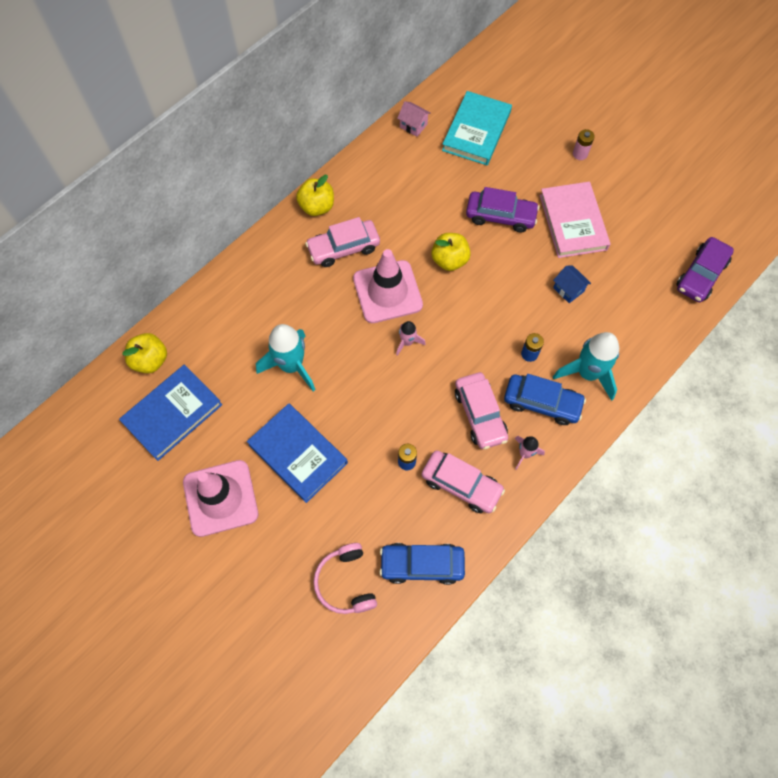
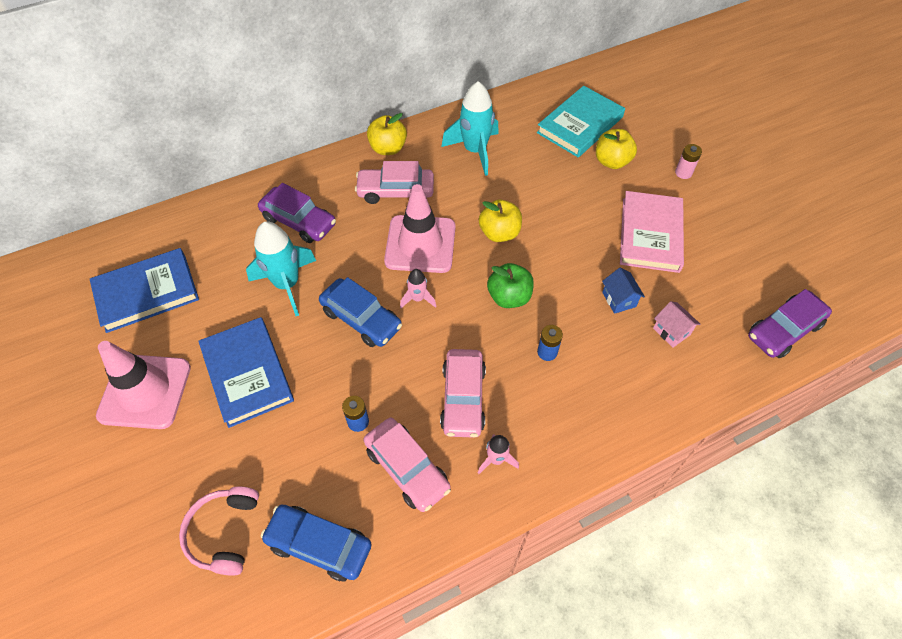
camera: 20 degrees right, 10 degrees down
(150, 360) = (155, 237): yellow apple -> yellow apple (612, 161)
(413, 126) = (517, 104): pink house -> pink house (671, 331)
(481, 316) = (509, 297): none -> green apple
(500, 216) = (572, 207): purple car -> purple car (299, 221)
(542, 403) = (540, 409): blue car -> blue car (361, 319)
(587, 373) = (607, 394): turquoise rocket -> turquoise rocket (475, 151)

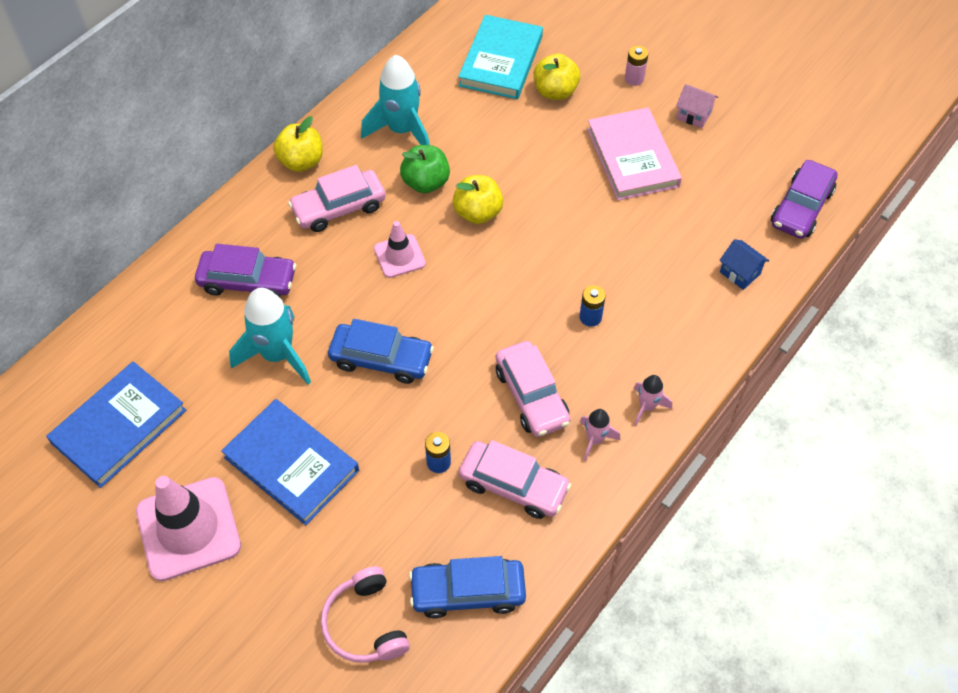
camera: 25 degrees left, 0 degrees up
(418, 299) = (429, 315): pink rocket -> pink rocket (647, 407)
(420, 244) = (399, 256): pink traffic cone -> pink traffic cone, size x0.55
(509, 297) = (523, 276): green apple -> green apple (426, 182)
(619, 299) = (634, 237): blue house -> blue house (739, 273)
(671, 331) = (699, 249): pink house -> pink house (694, 115)

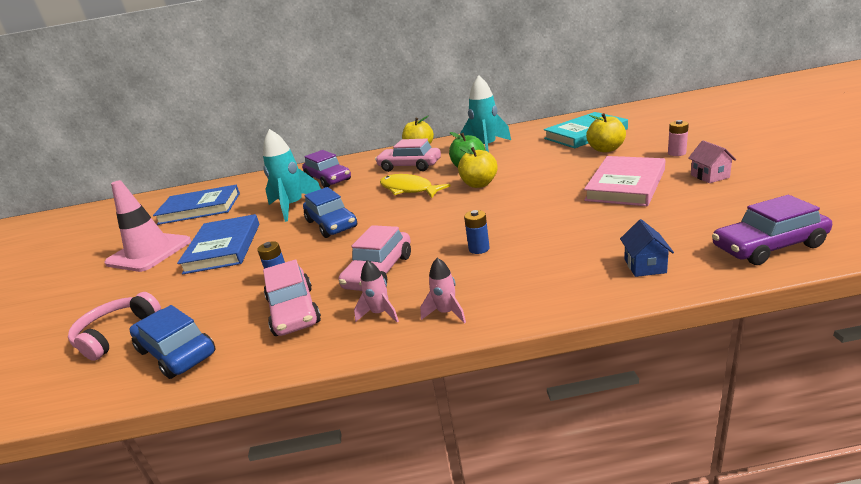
camera: 50 degrees right, 30 degrees down
(399, 256) = (409, 189): pink traffic cone -> yellow fish

